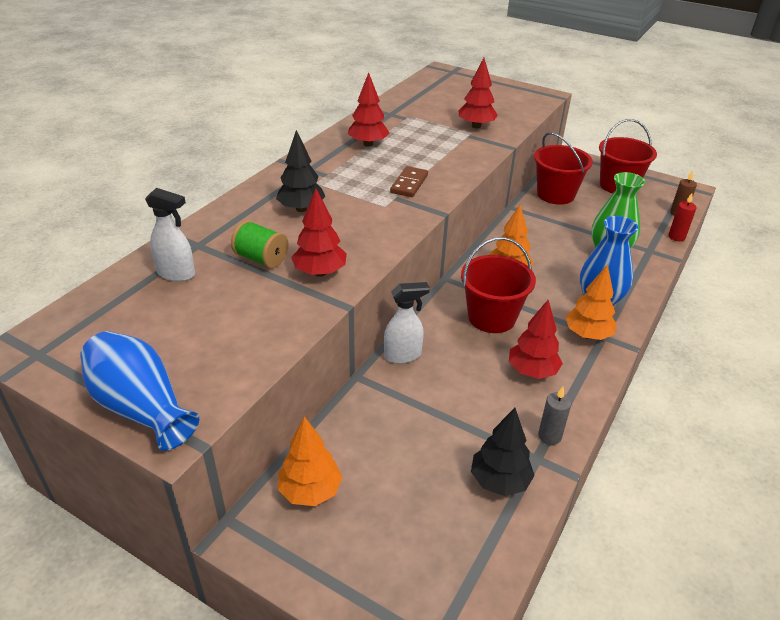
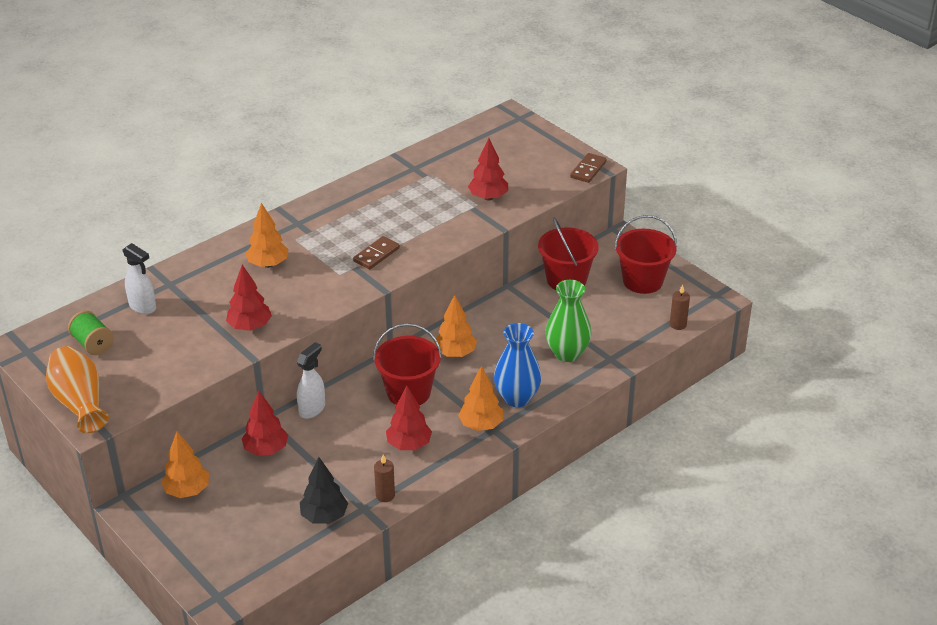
camera: 20 degrees right, 0 degrees up
(141, 407) = (80, 402): blue vase -> orange vase
(261, 259) = (211, 306): green spool -> green spool (93, 344)
(301, 209) = (268, 264): black tree -> orange tree
(368, 144) = (368, 203): red tree -> red tree (266, 450)
(403, 355) = (312, 409): white spray bottle -> white spray bottle turned 60 degrees counterclockwise
(542, 97) = (588, 170): none -> brown domino
(549, 436) = (385, 495): grey candle -> brown candle
(676, 237) = (651, 350): red candle -> none

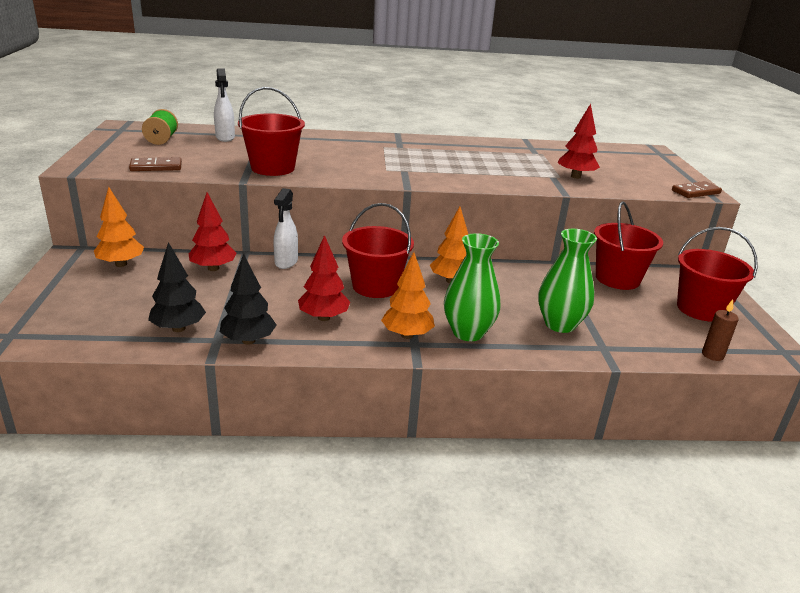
camera: 35 degrees right, 10 degrees down
(80, 402) = (94, 157): orange vase -> none
(250, 327) = (273, 168): red tree -> red bucket
(268, 264) = (343, 149): orange tree -> none
(312, 409) = (286, 262): white spray bottle -> white spray bottle turned 120 degrees clockwise
(376, 255) = (432, 171): brown domino -> brown domino (156, 167)
(385, 495) = (248, 340): brown candle -> black tree
(517, 398) = (468, 332): blue vase -> green vase

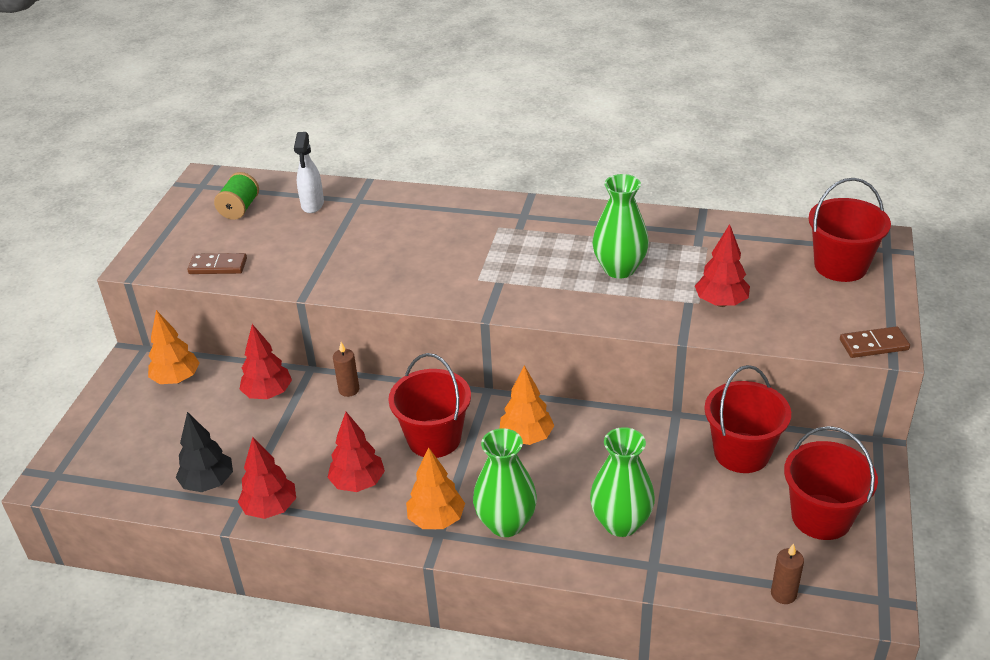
camera: 20 degrees right, 10 degrees up
(248, 340) = (270, 508): black tree -> red tree
(273, 168) = (344, 272): red bucket -> red bucket (840, 266)
(286, 262) = (349, 390): white spray bottle -> brown candle
(490, 163) = (619, 269): none -> green vase

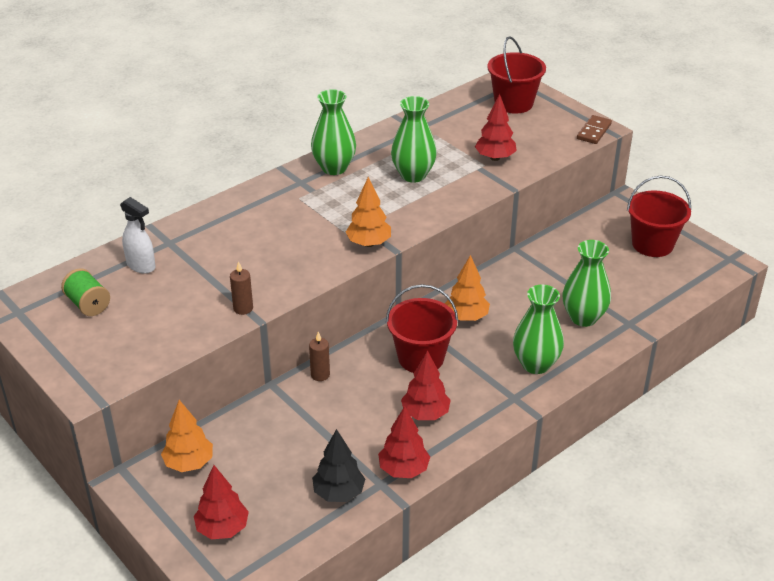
camera: 55 degrees left, 0 degrees up
(218, 266) = (155, 347): brown domino -> none
(268, 394) = (272, 418): red tree -> red tree (222, 529)
(436, 519) = (500, 393): orange tree -> orange tree (369, 243)
(569, 221) = (334, 168): none -> green vase
(741, 453) = (574, 242): red bucket -> none
(783, 594) = (695, 289): brown candle -> brown candle (243, 308)

